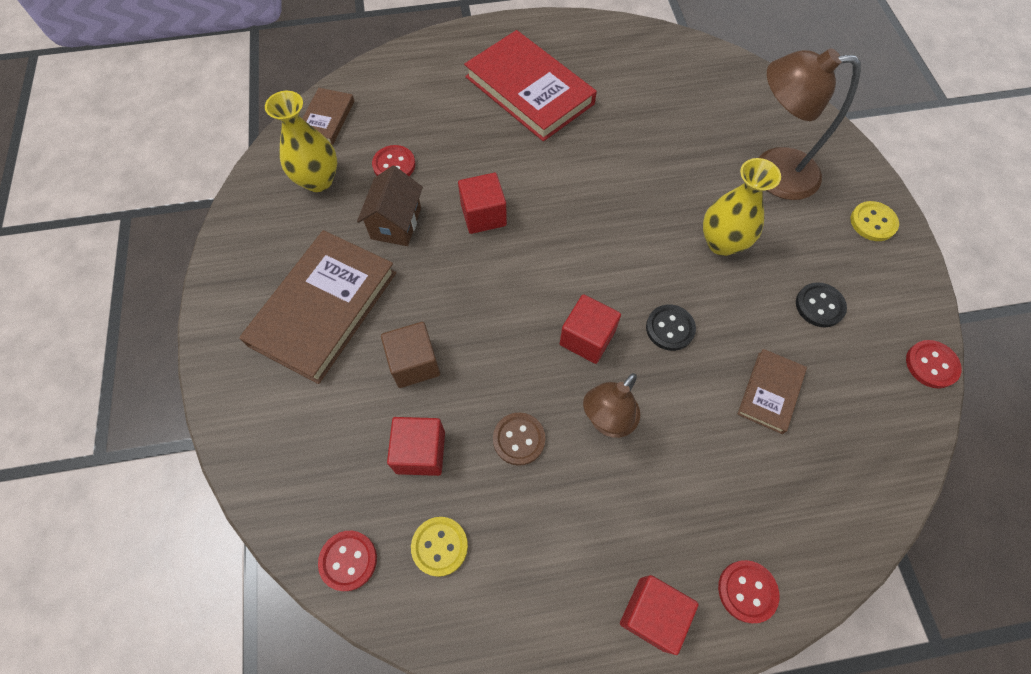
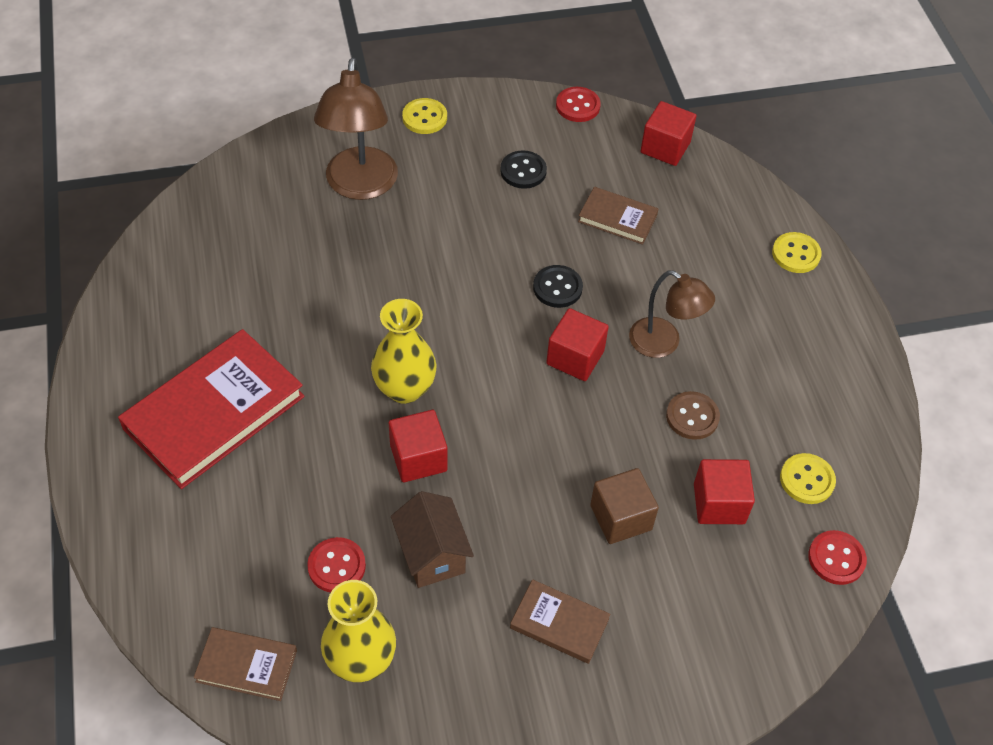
camera: 95 degrees left, 10 degrees down
(323, 308) = (559, 623): brown book -> brown book, size x0.50
(396, 223) = (432, 554): brown house -> brown house turned 60 degrees clockwise
(652, 614) = (828, 318): red cube -> red cube (665, 147)
(722, 243) = (452, 237): yellow vase -> yellow vase (404, 388)
(747, 591) = (796, 254): red button -> yellow button

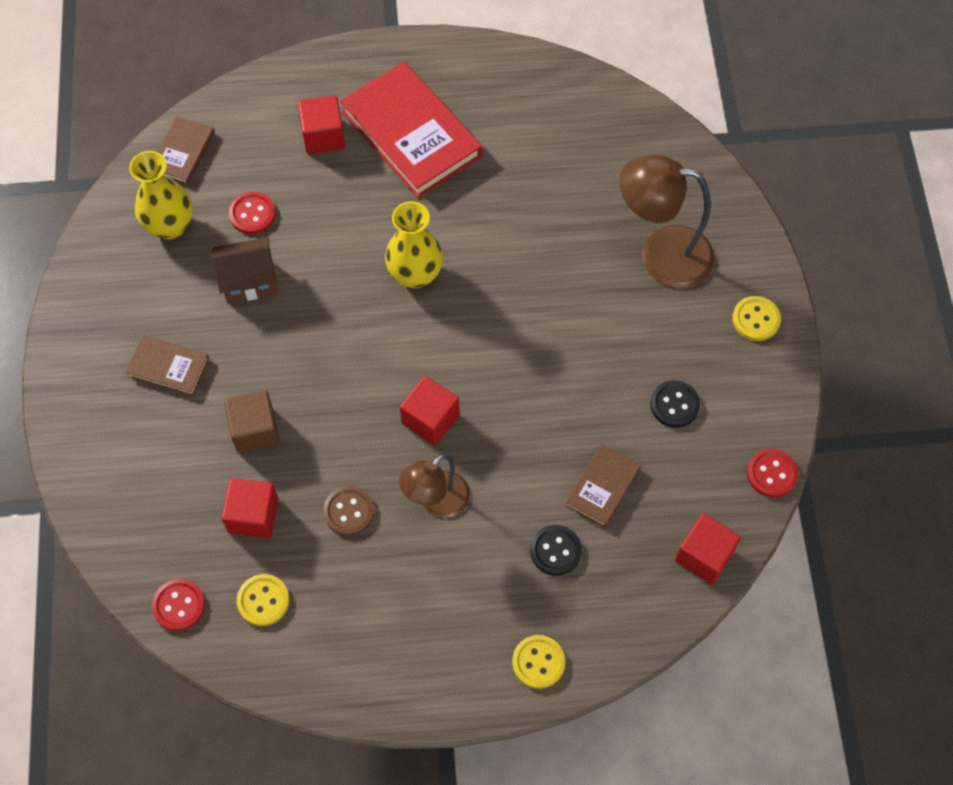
camera: 100 degrees right, 10 degrees up
(418, 458) = (342, 279): red cube -> red cube (323, 136)
(557, 288) = (516, 416): black button -> black button (555, 551)
(559, 623) = (168, 367): brown book -> brown book turned 75 degrees clockwise

